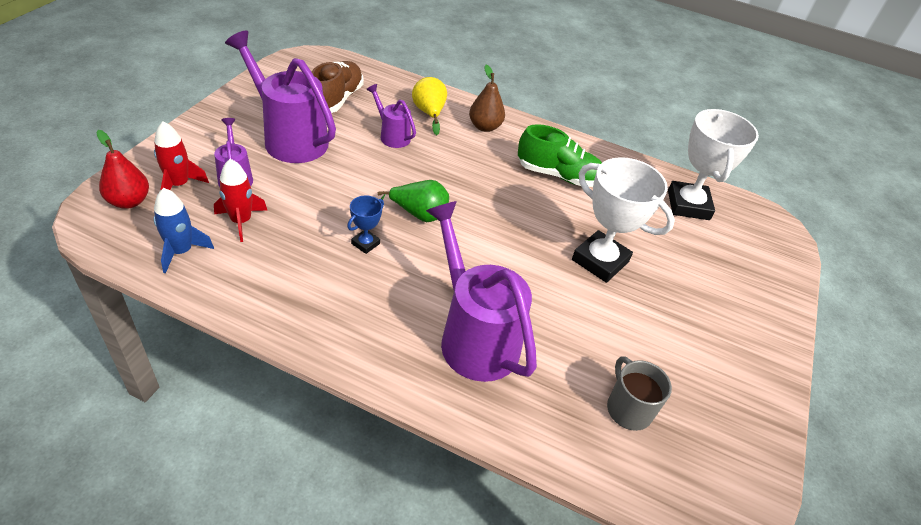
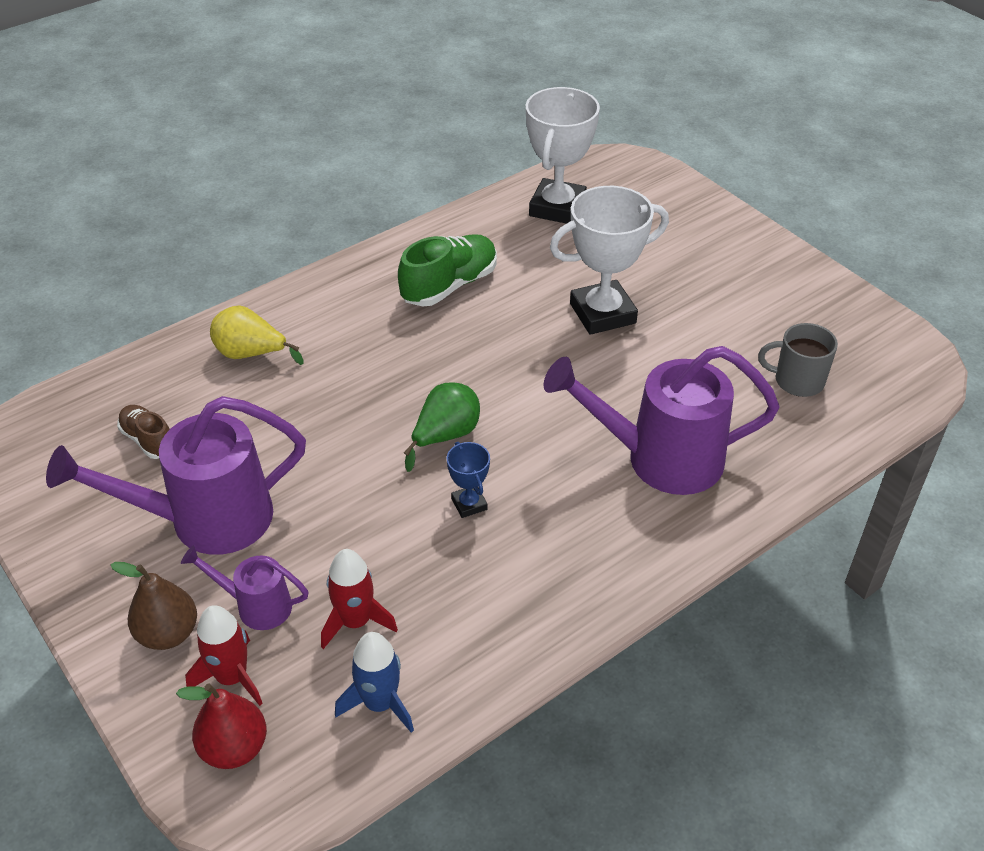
camera: 55 degrees left, 0 degrees up
(336, 99) = (148, 440): brown shoe -> brown shoe, size x0.60
(392, 135) = (274, 408): purple watering can -> none
(485, 127) = (316, 312): brown pear -> brown pear (168, 633)
(688, 205) = (557, 207): white trophy -> white trophy turned 75 degrees clockwise

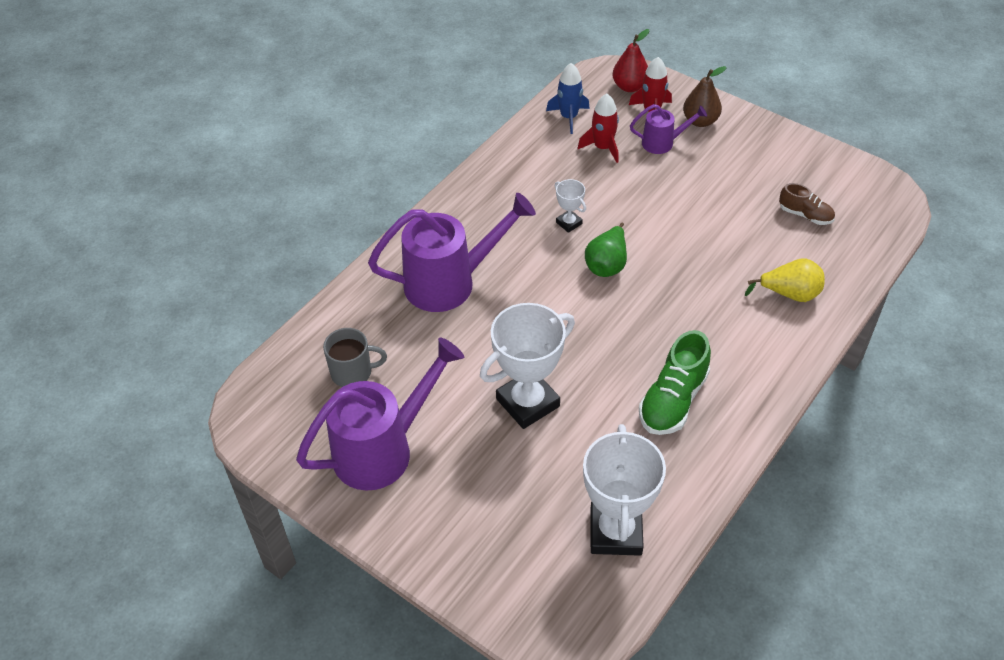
camera: 165 degrees right, 5 degrees up
(205, 520) = (727, 177): purple watering can -> purple watering can (383, 449)
(469, 504) = (569, 223): blue trophy -> white trophy

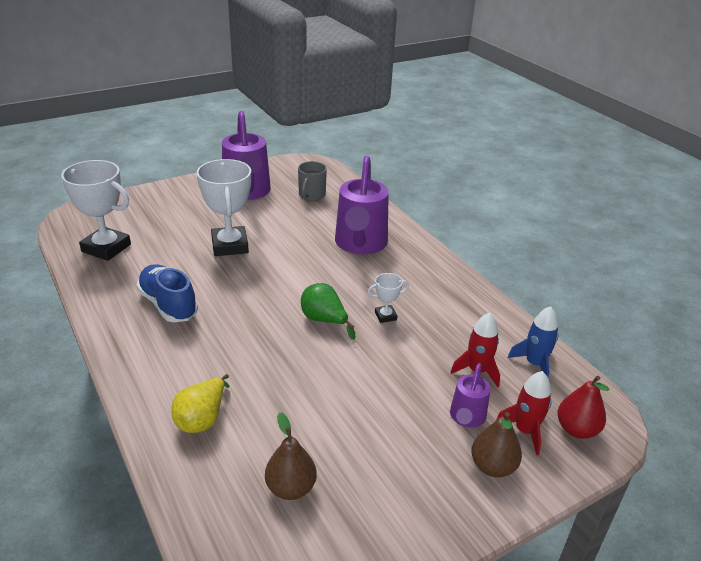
camera: 110 degrees right, 15 degrees down
(673, 400) = (168, 305): green shoe -> blue shoe
(805, 215) = (291, 488): brown shoe -> brown pear

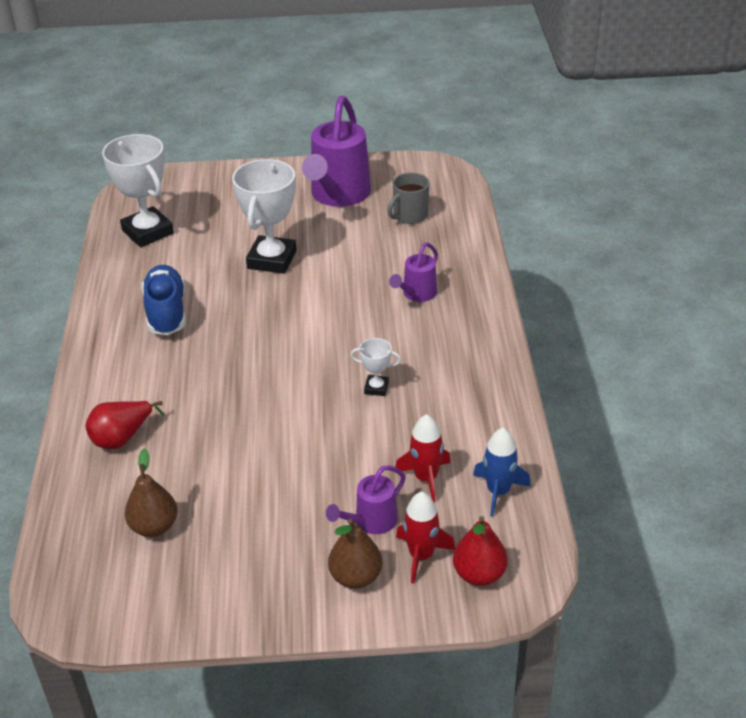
camera: 30 degrees right, 5 degrees up
(202, 418) = (122, 438): yellow pear -> red pear
(324, 320) = (307, 374): green pear -> none
(360, 245) = (416, 294): purple watering can -> purple watering can, size x0.50

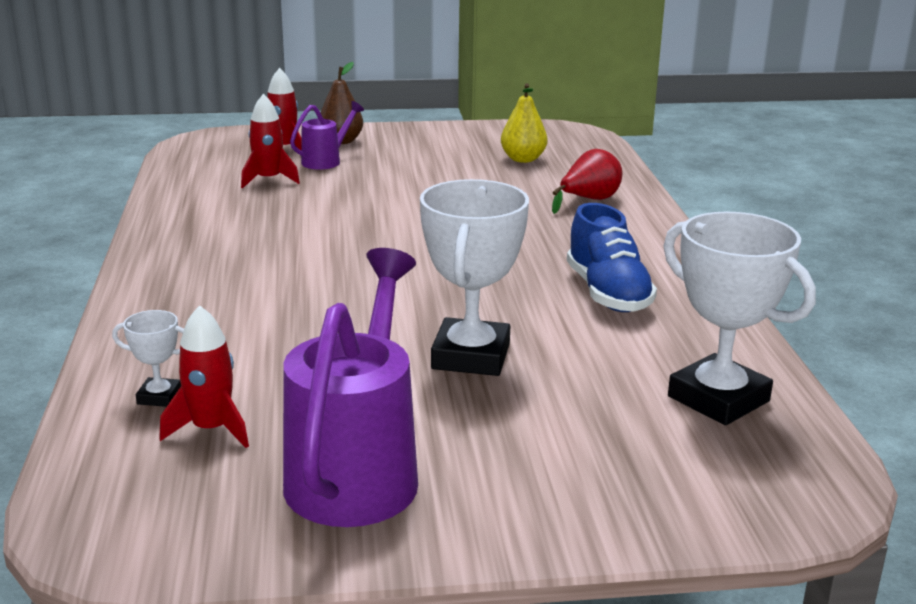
camera: 175 degrees right, 15 degrees down
(154, 527) = (523, 159): brown pear -> yellow pear
(376, 388) = (310, 231): white trophy -> white trophy (159, 397)
(410, 215) = (211, 429): grey mug -> red rocket
(416, 294) = (235, 313): purple watering can -> none
(479, 574) = (237, 142): red pear -> none
(498, 492) = (200, 174): blue rocket -> none

